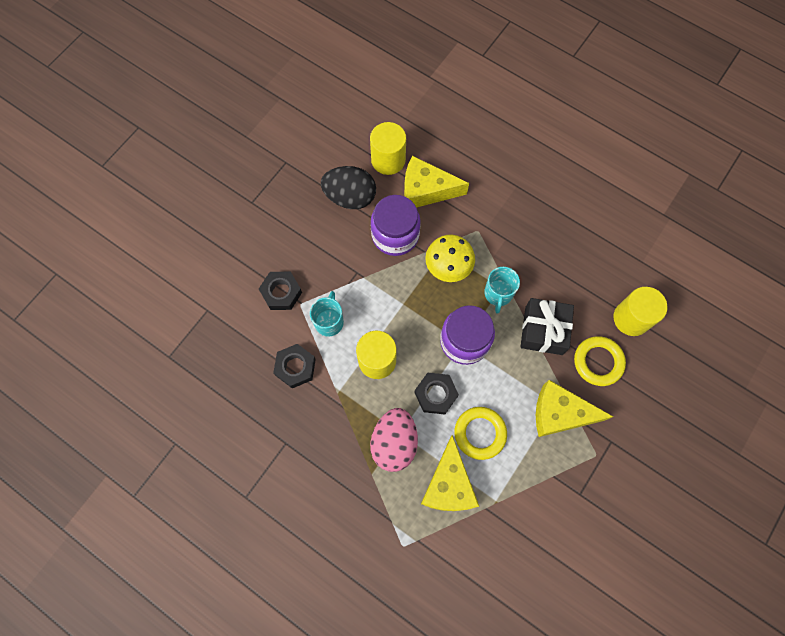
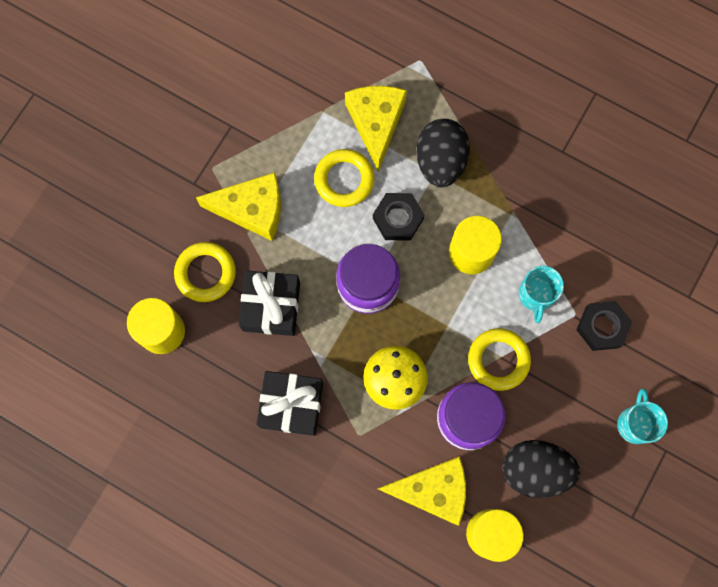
camera: 175 degrees right, 5 degrees up
(295, 367) = (567, 236): black nut -> none
(366, 275) = (498, 360): none -> yellow ring
(394, 443) = (440, 161): pink egg -> black egg
(498, 294) = (329, 349): turquoise mug -> turquoise mug (635, 423)
(528, 255) = (291, 405): none -> black gift

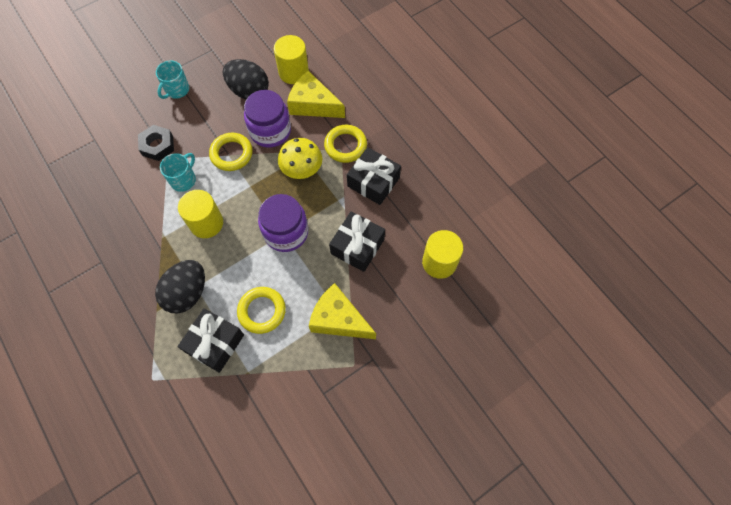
camera: 155 degrees left, 10 degrees down
(205, 273) = (392, 288): yellow ring -> yellow ring (345, 146)
(376, 123) = (215, 343): yellow cheese -> black gift
(398, 218) = (240, 266): black nut -> none

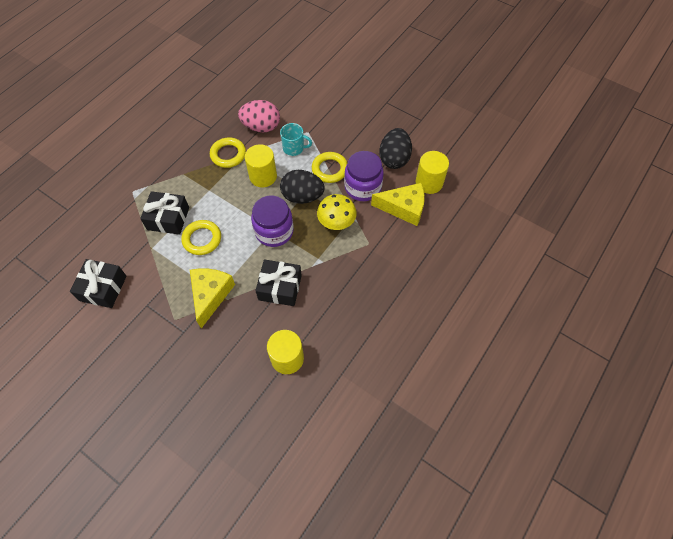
camera: 70 degrees right, 5 degrees down
(133, 205) = (261, 127): none -> pink egg
(157, 145) = (316, 121): black nut -> none
(177, 90) = (371, 113): turquoise mug -> none
(187, 293) = (202, 186): black egg -> black egg (302, 196)
(313, 104) = (403, 208): yellow cheese -> yellow cheese turned 90 degrees clockwise
(345, 146) = (373, 246): yellow ring -> yellow ring (228, 155)
(373, 182) = (346, 280): black gift -> black gift (103, 288)

